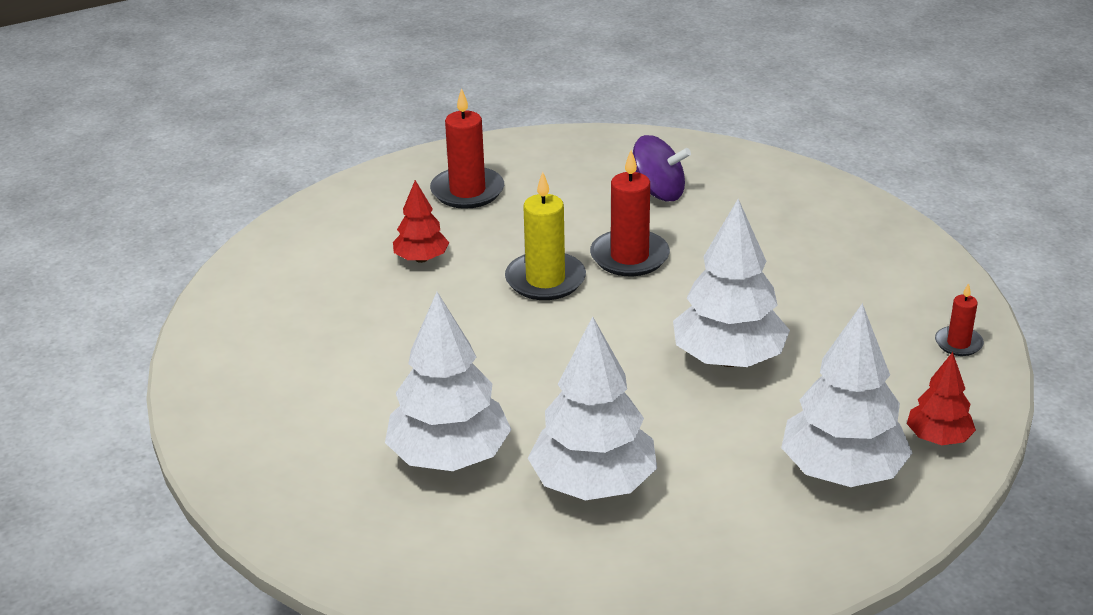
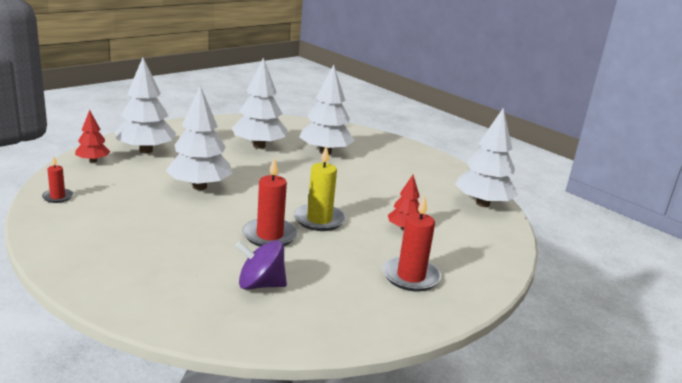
camera: 160 degrees right, 10 degrees down
(242, 300) = (483, 204): none -> white tree

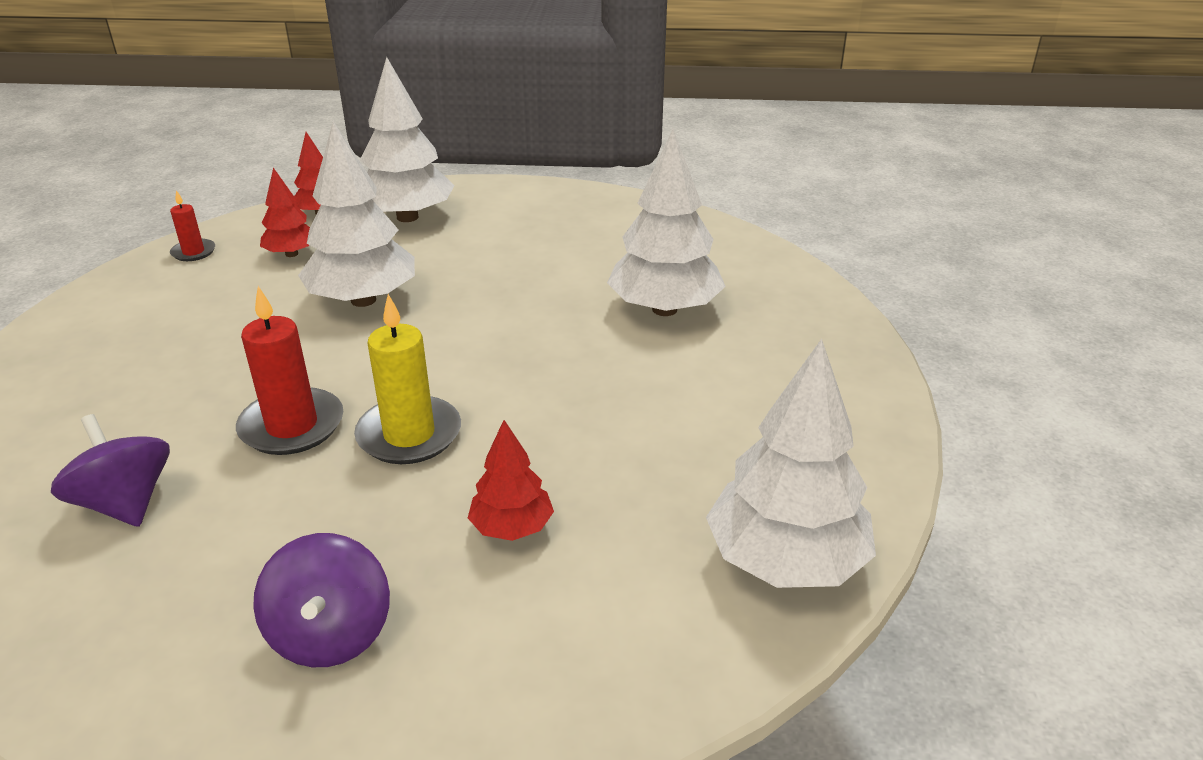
camera: 50 degrees right, 10 degrees up
(119, 181) = (291, 254): none -> red tree
(259, 146) = (574, 260): white tree -> none
(411, 277) = (331, 634): red candle -> purple spinning top

